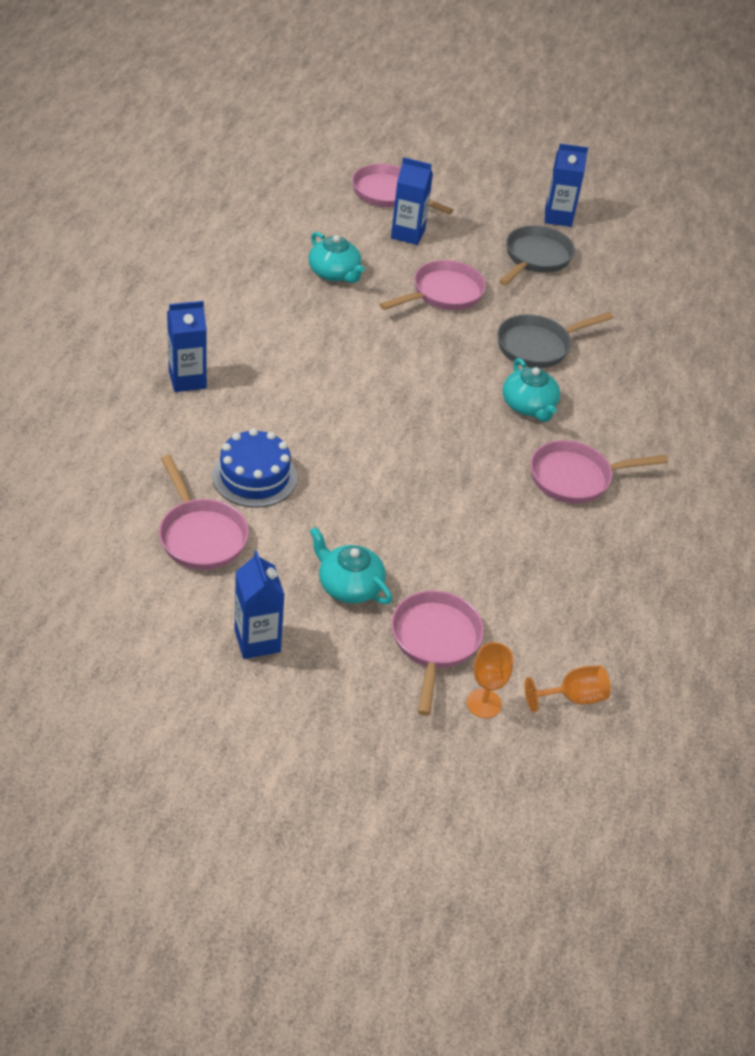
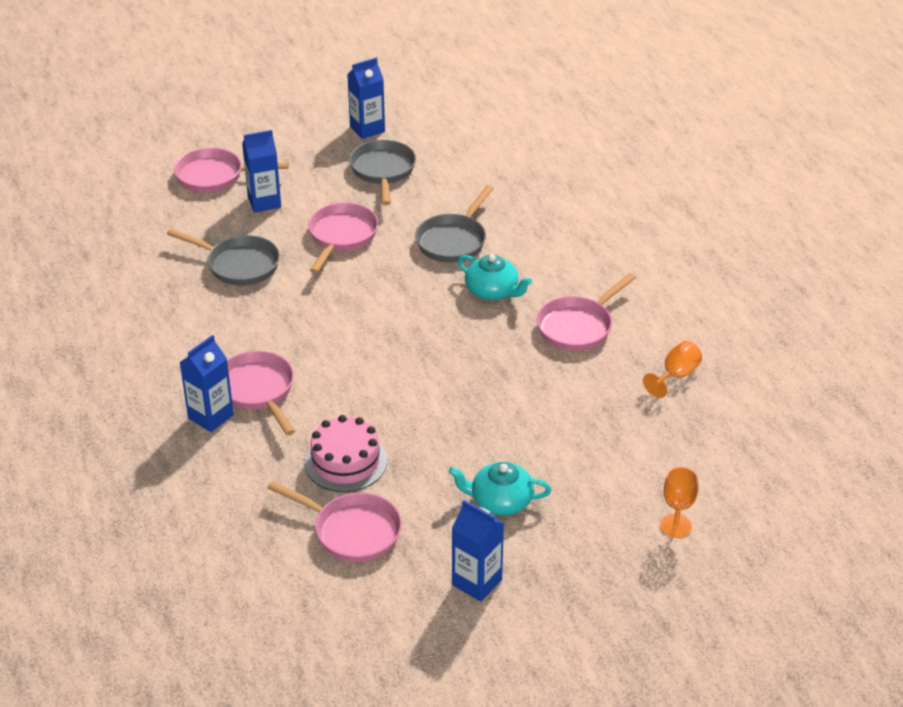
camera: 30 degrees left, 5 degrees down
(254, 477) = (345, 462): blue cake -> pink cake
(334, 273) = (239, 265): turquoise teapot -> grey pan
(434, 642) = (600, 504): pink pan -> pink pan (258, 390)
(573, 697) = (728, 485): orange goblet -> orange goblet (676, 375)

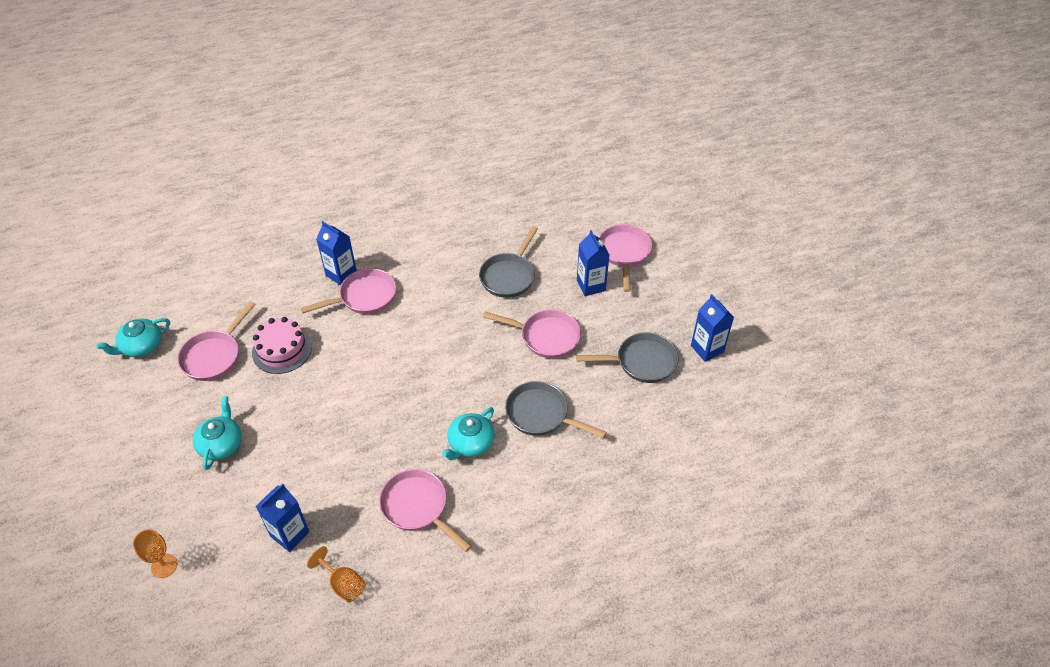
camera: 90 degrees right, 10 degrees up
(328, 618) = (141, 346): none -> turquoise teapot
(477, 582) = (146, 428): blue carton -> blue carton (290, 534)

